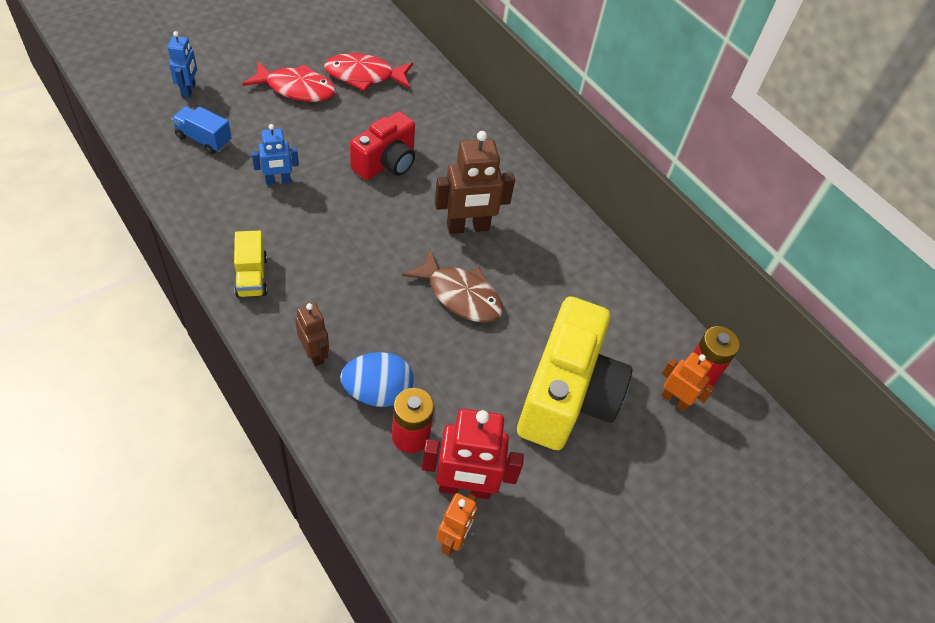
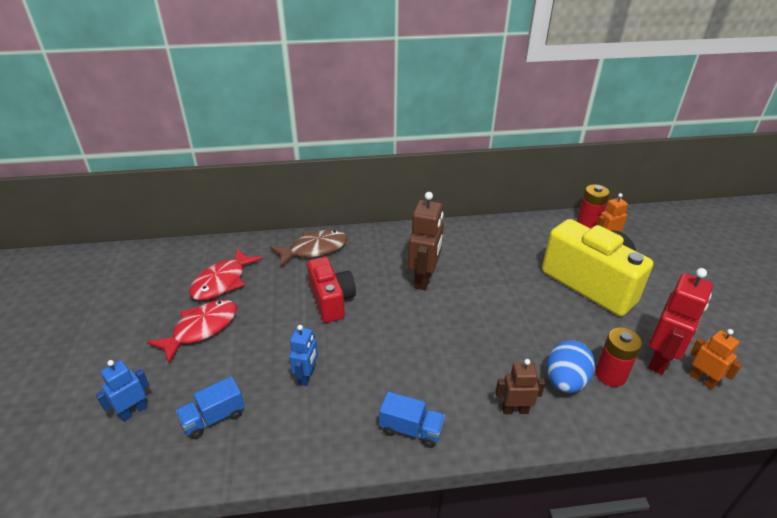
camera: 55 degrees left, 15 degrees down
(189, 90) = (133, 411): blue robot -> blue robot turned 75 degrees counterclockwise
(252, 276) = (411, 429): yellow truck -> blue truck
(460, 295) = (487, 304): brown fish -> brown fish (314, 249)

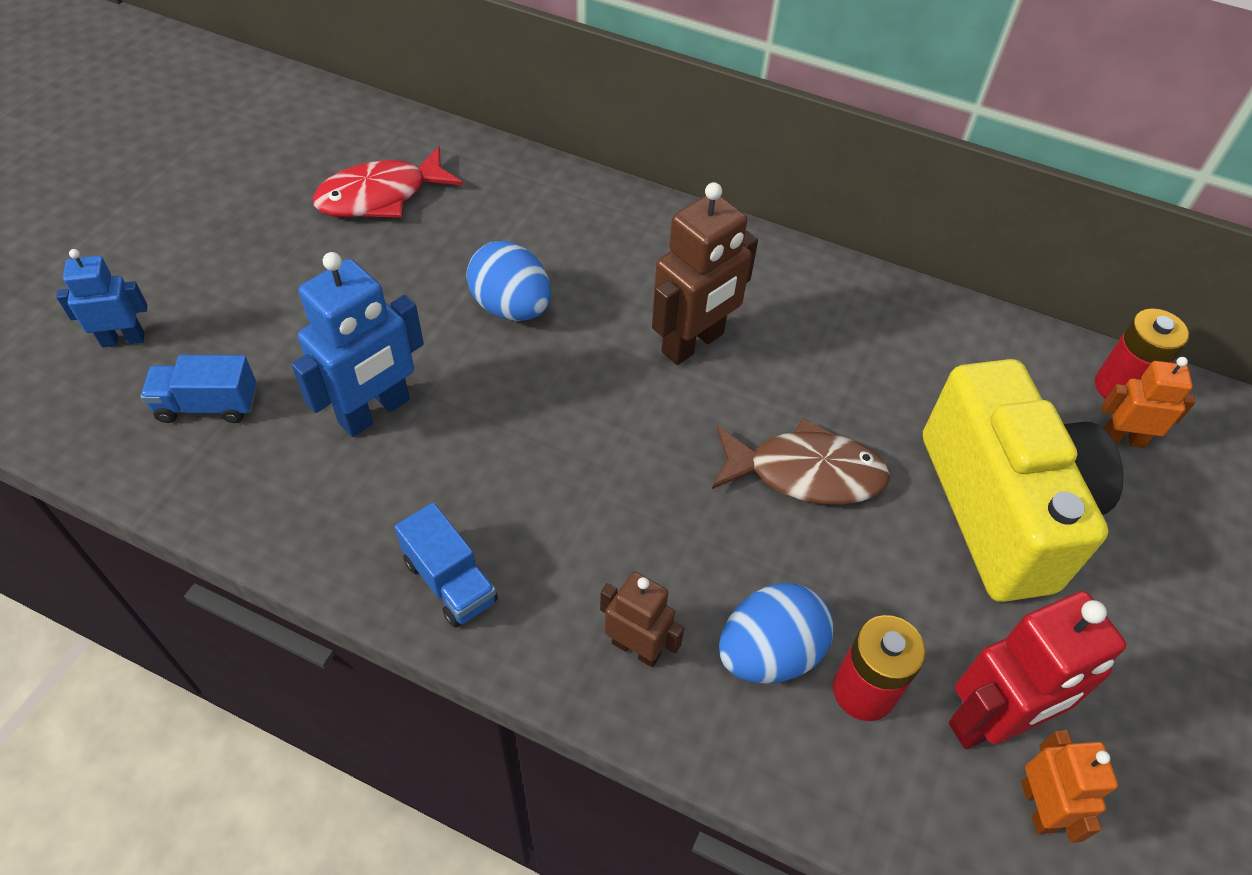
camera: 30 degrees right, 15 degrees up
(201, 329) = (294, 260): red fish -> none
(307, 376) = (375, 412): blue robot -> blue robot, size x1.69
(314, 249) = (560, 204): brown fish -> brown fish (806, 473)
(331, 300) = (511, 307): red camera -> blue egg

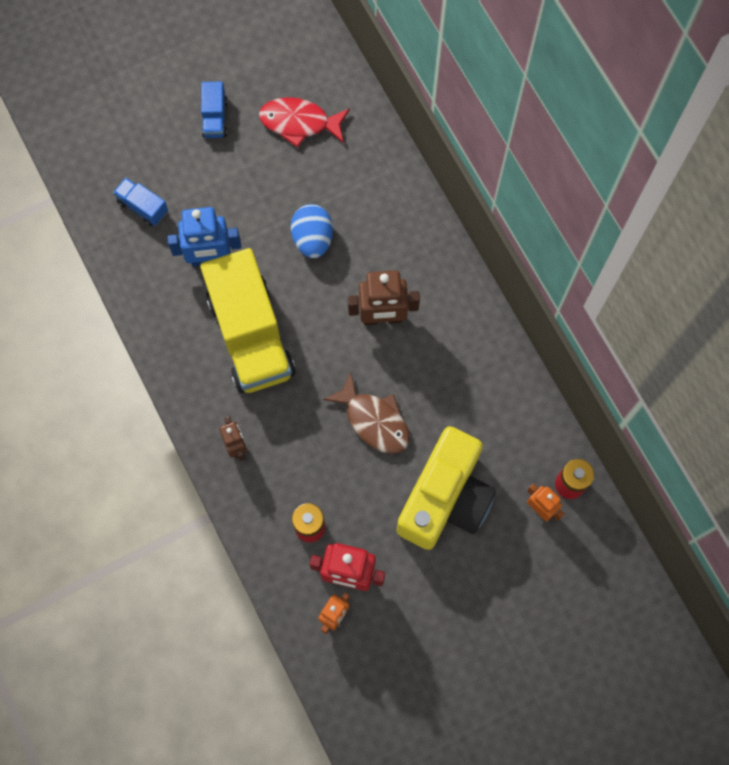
camera: 40 degrees right, 20 degrees up
(123, 339) = (127, 143): blue robot -> none
(450, 581) = (186, 365): blue truck -> blue truck (215, 118)
(523, 474) = (251, 335): none -> yellow truck
(769, 653) = (286, 485): blue egg -> none

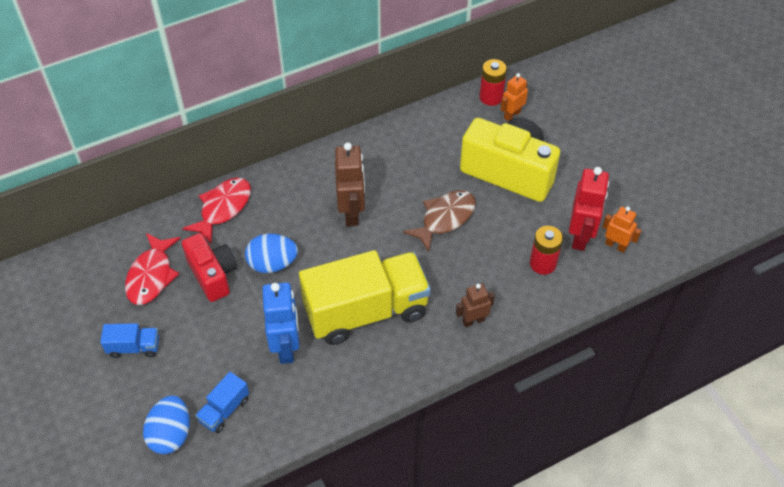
camera: 90 degrees left, 20 degrees down
(120, 162) = (171, 434): none -> blue egg
(299, 181) = (213, 275): none -> red camera
(387, 183) = (223, 208): none -> red fish

